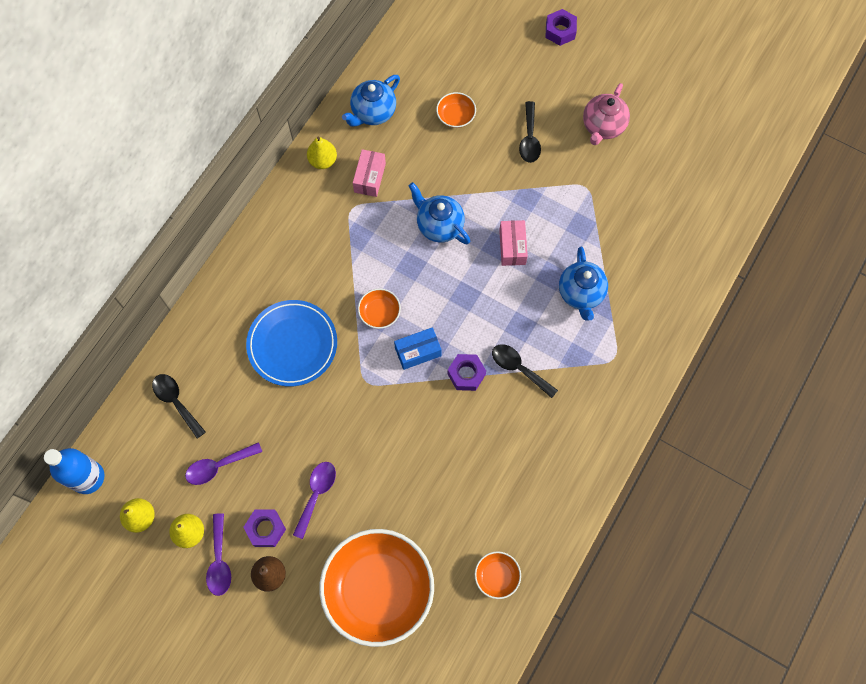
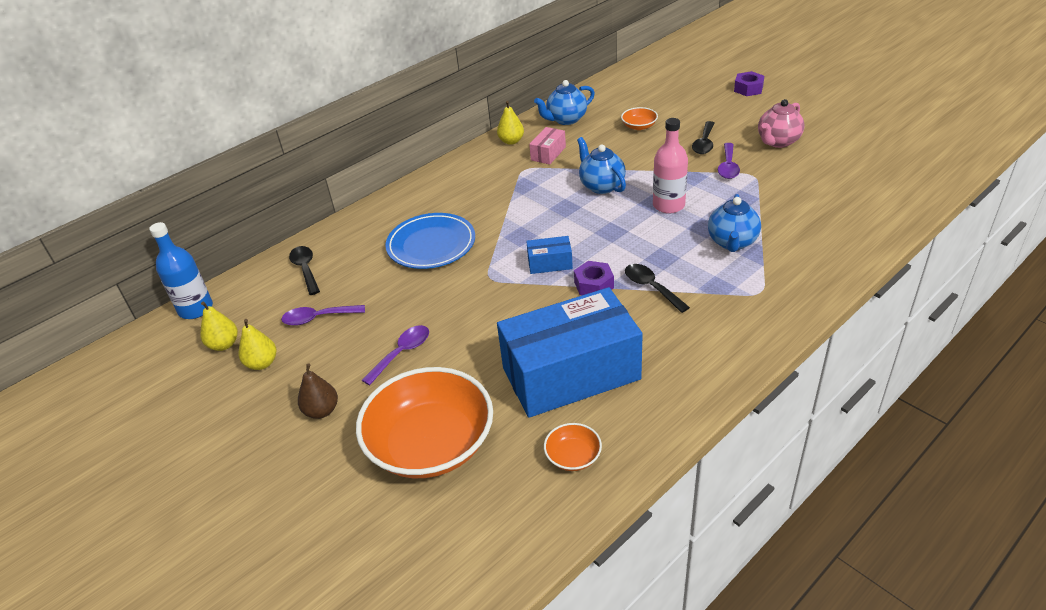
camera: 20 degrees right, 30 degrees down
(219, 561) = (277, 390): purple spoon -> purple spoon (728, 167)
(266, 529) = (337, 372): purple nut -> none
(379, 313) = (523, 233): orange bowl -> none
(473, 488) = (571, 373): none -> blue box
(512, 247) = (668, 205): pink box -> pink bottle

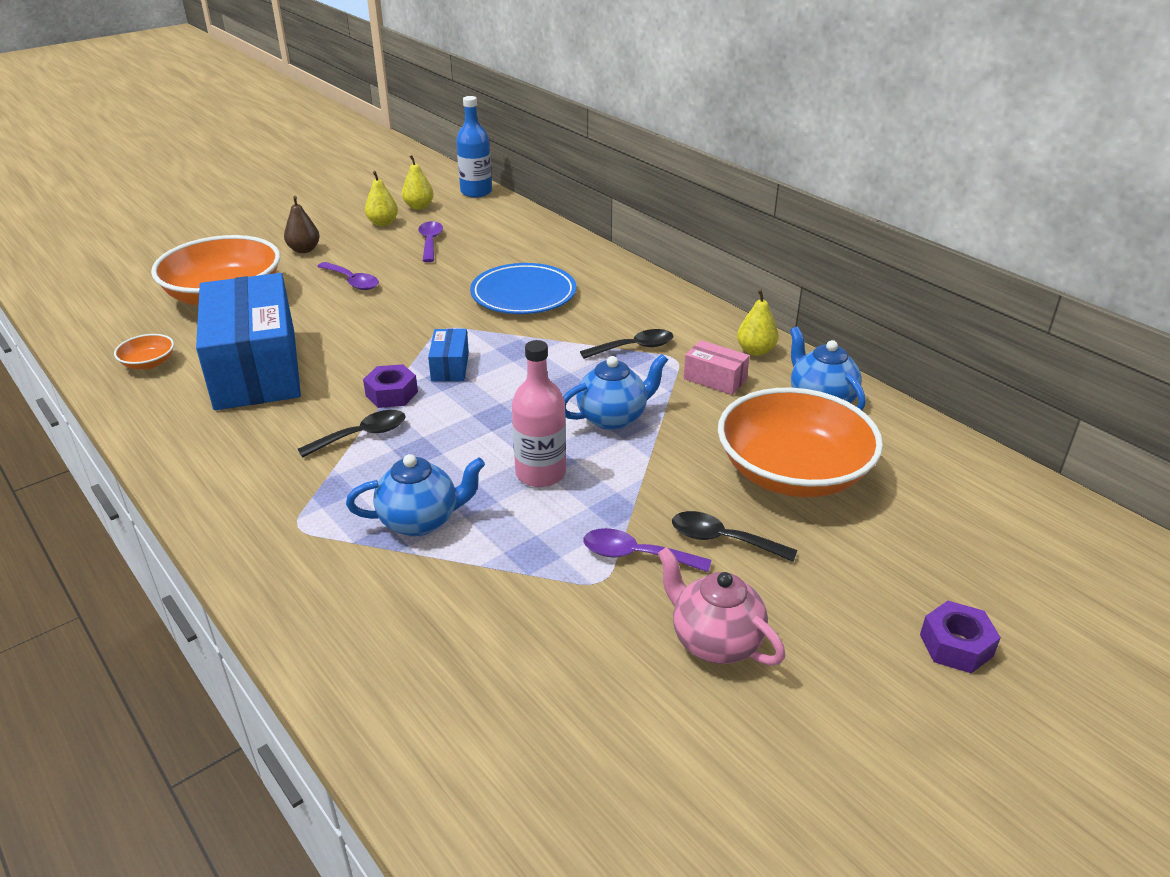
camera: 90 degrees right, 5 degrees down
(305, 269) = (511, 232): black spoon -> black spoon (634, 348)
(639, 126) = (792, 472): orange bowl -> orange bowl, size x2.40
(732, 242) = (420, 521): blue teapot -> blue teapot turned 150 degrees clockwise

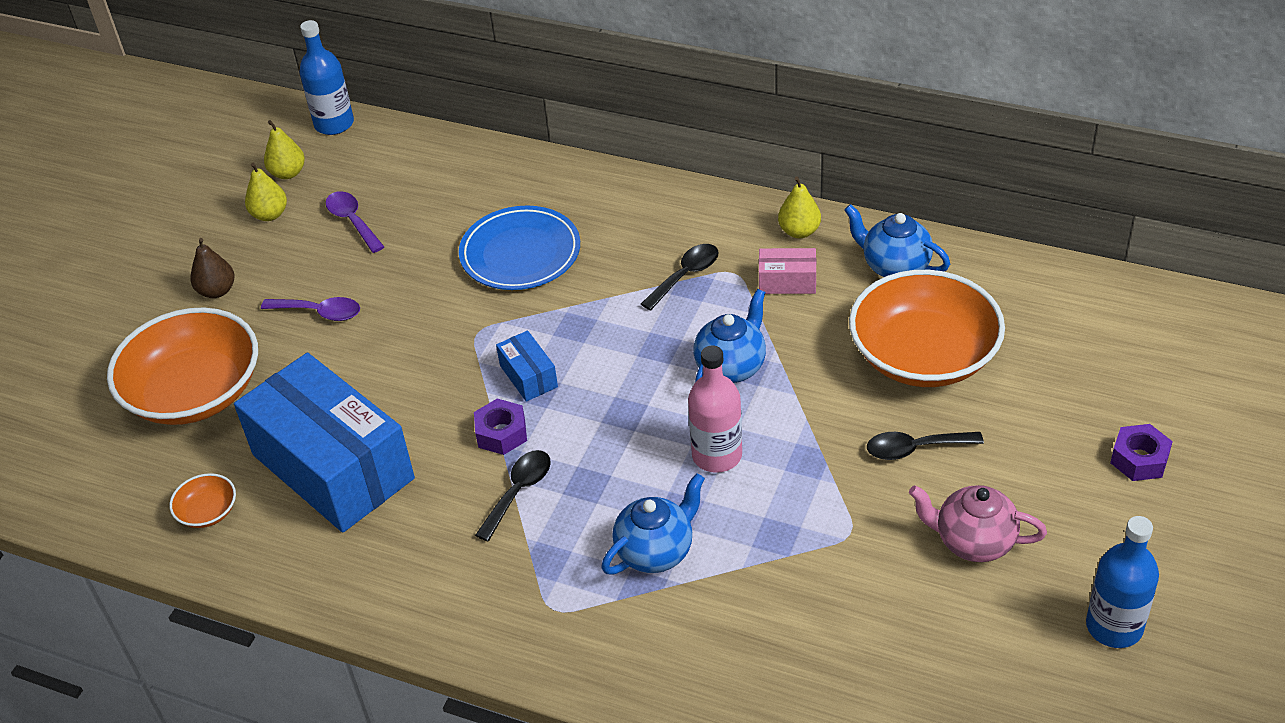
camera: 25 degrees left, 10 degrees up
(636, 555) = (859, 496): purple spoon -> none
(806, 796) = (1114, 626): none -> blue bottle

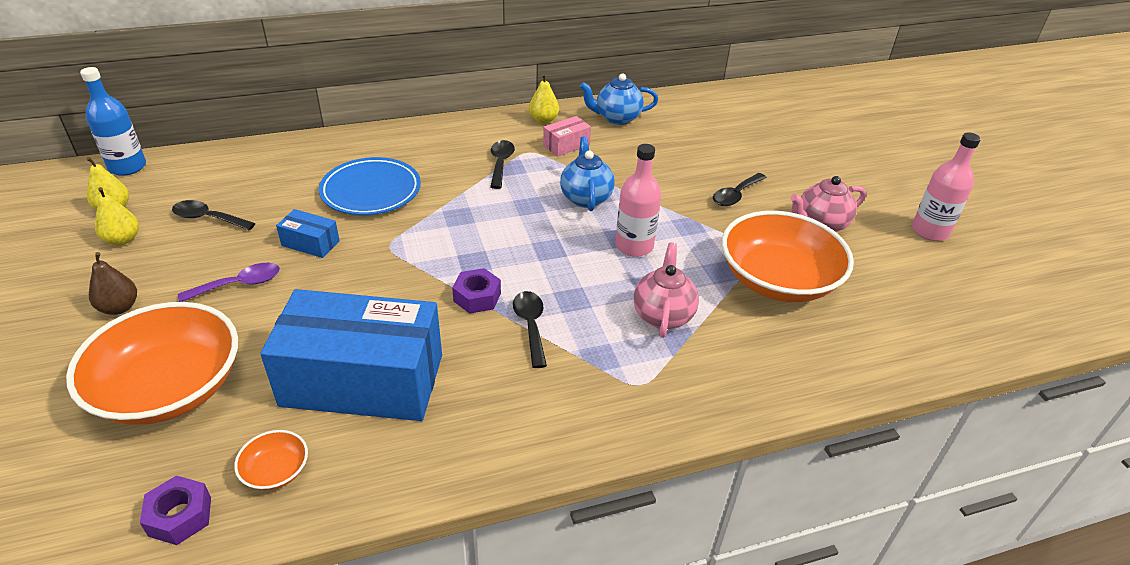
camera: 45 degrees left, 5 degrees down
(352, 221) = (208, 218): purple spoon -> black spoon
(528, 376) = (458, 256): blue box -> blue box (310, 243)
(656, 551) = (663, 315): blue teapot -> pink teapot
(923, 355) = (684, 152): orange bowl -> orange bowl (778, 280)
(1114, 626) = (930, 231): blue bottle -> pink bottle
(1139, 459) = (840, 155): purple nut -> purple nut (180, 516)

